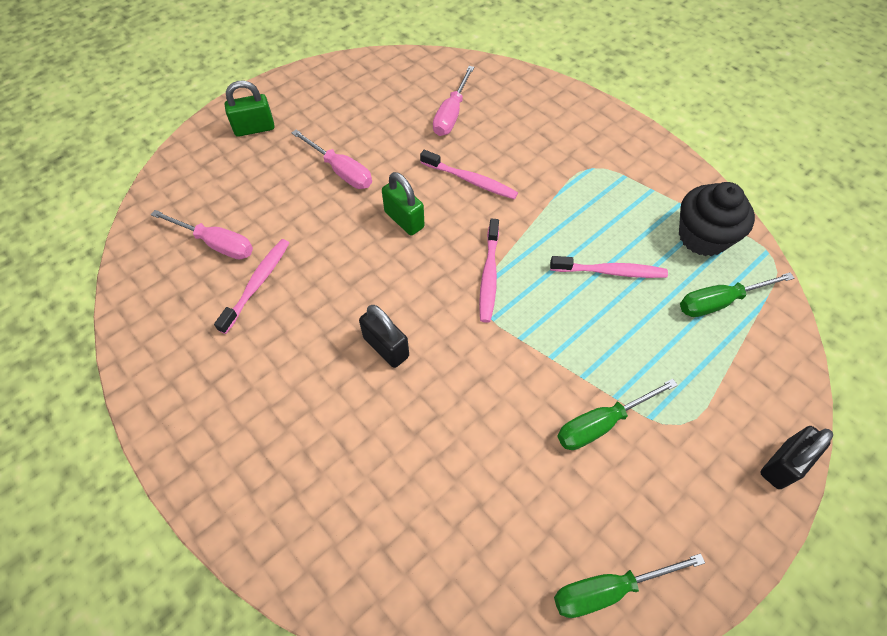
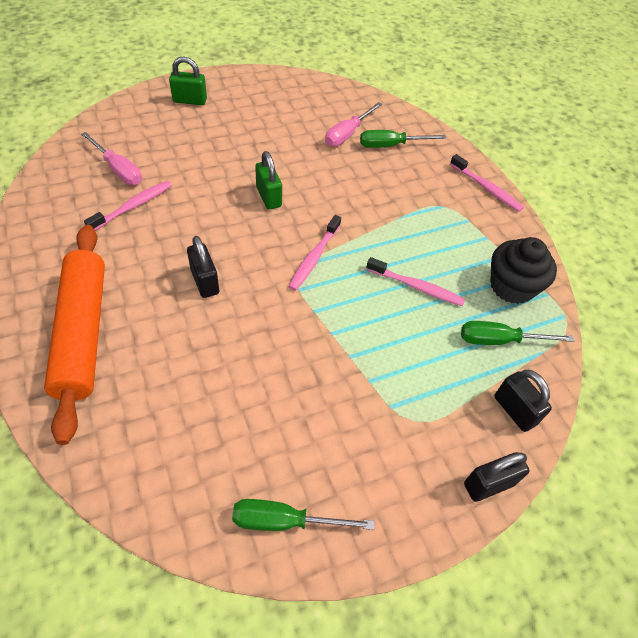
camera: 15 degrees right, 5 degrees down
(280, 461) = (82, 333): none -> orange rolling pin
(341, 171) = (239, 148): pink screwdriver -> none
(470, 180) = (337, 185): pink toothbrush -> pink toothbrush (486, 188)
(601, 423) = (347, 396): green screwdriver -> green screwdriver (391, 145)
(769, 374) = (514, 410): none -> black padlock

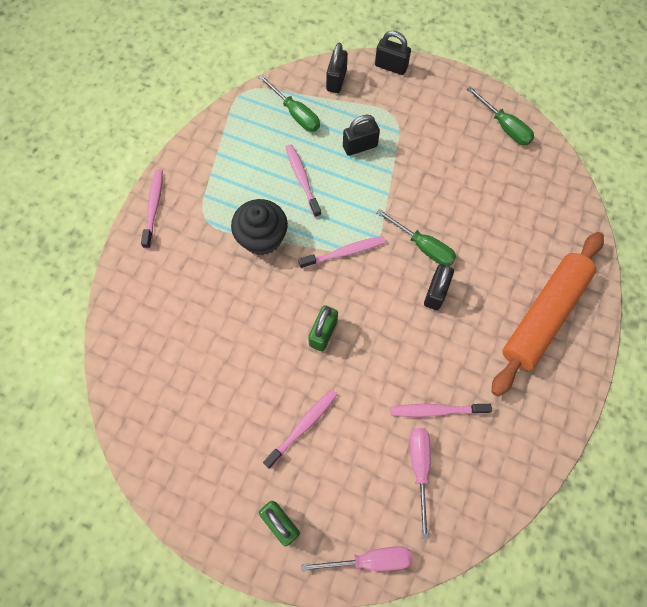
camera: 130 degrees left, 15 degrees up
(225, 144) = (303, 426): none -> pink toothbrush
(347, 134) = (187, 349): pink screwdriver -> pink screwdriver (369, 559)
(391, 145) = (168, 306): green screwdriver -> green screwdriver (423, 246)
(407, 357) = (360, 146): none -> black padlock
(512, 286) = (243, 133): black cupcake -> black cupcake (262, 238)

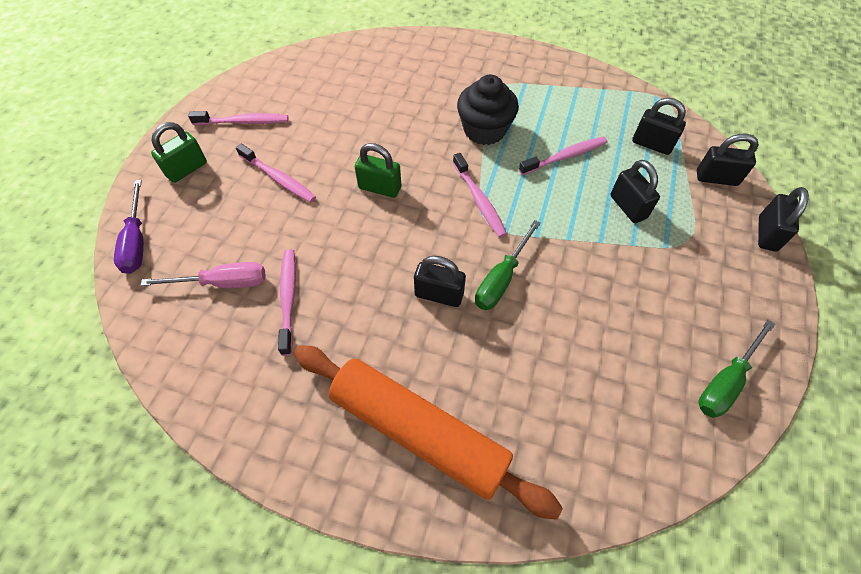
camera: 85 degrees right, 10 degrees down
(154, 207) = (502, 51): pink toothbrush -> pink toothbrush (243, 122)
(295, 114) = (651, 144): green screwdriver -> black padlock
(369, 559) = (137, 241): pink screwdriver -> purple screwdriver

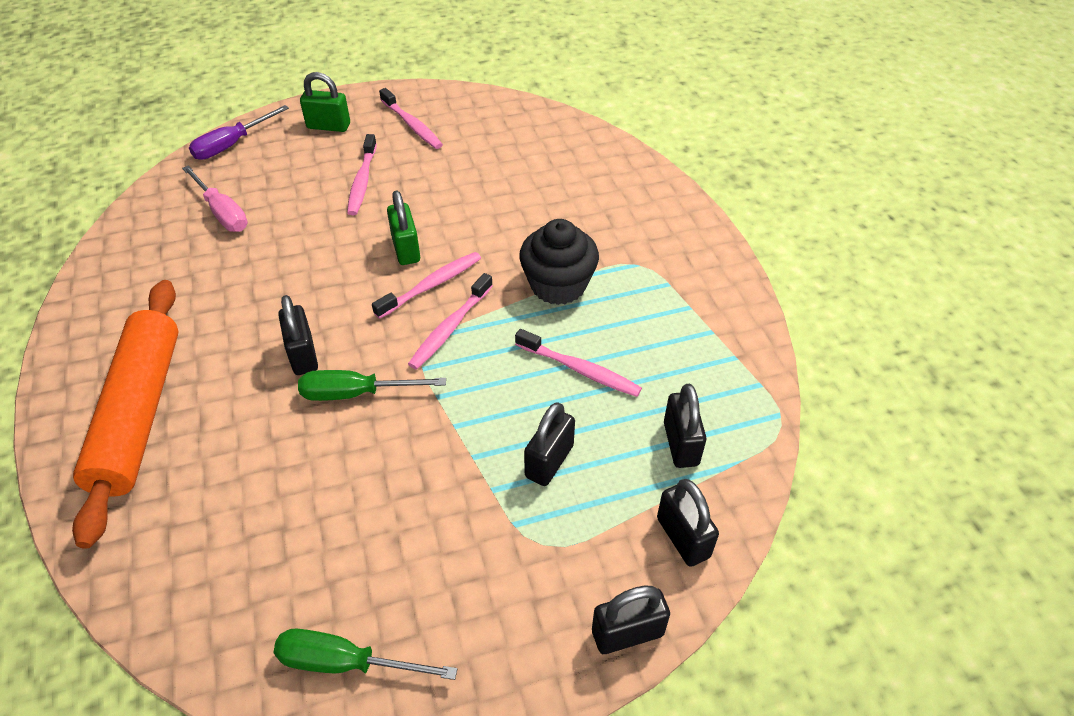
camera: 55 degrees right, 10 degrees down
(288, 298) = (231, 258): pink toothbrush -> pink toothbrush (431, 285)

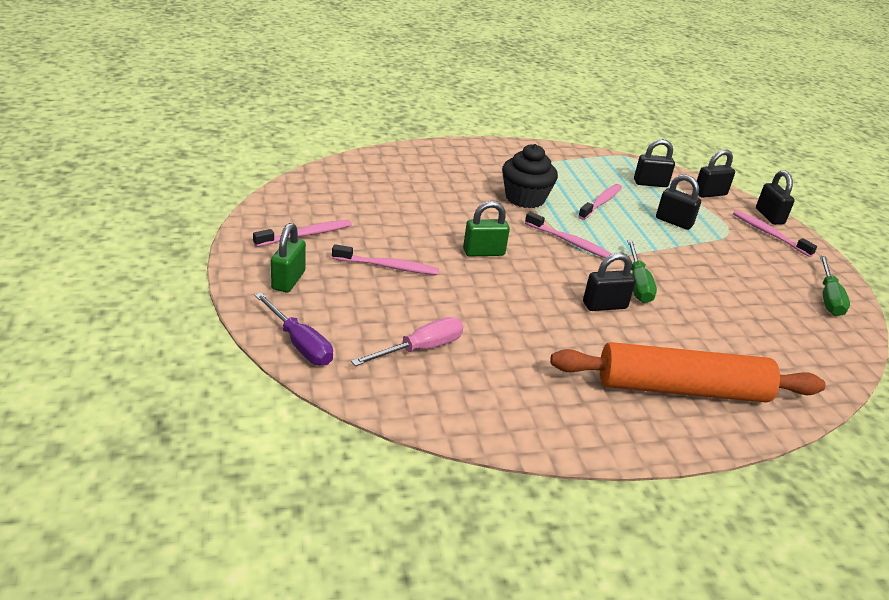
camera: 90 degrees left, 15 degrees down
(431, 285) = (525, 245): pink toothbrush -> pink toothbrush (769, 234)

